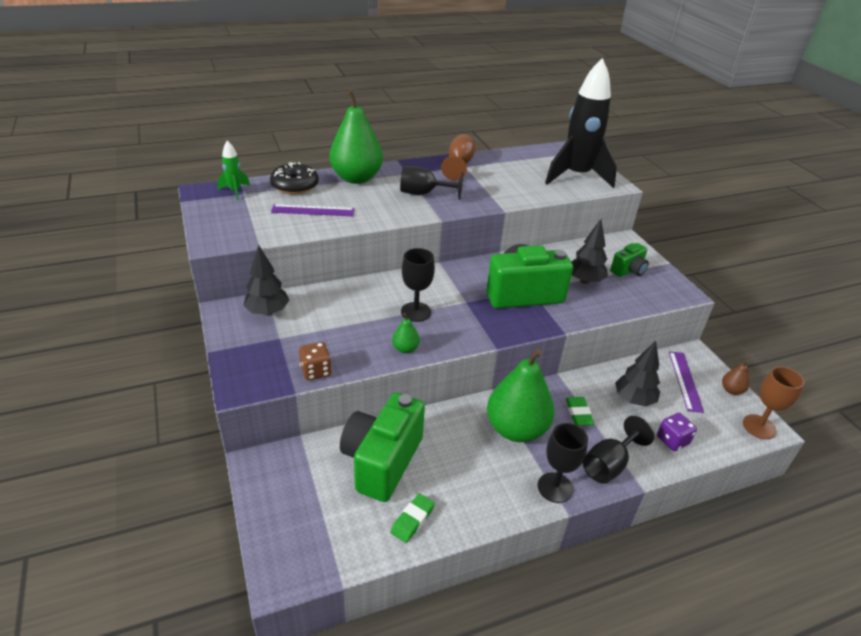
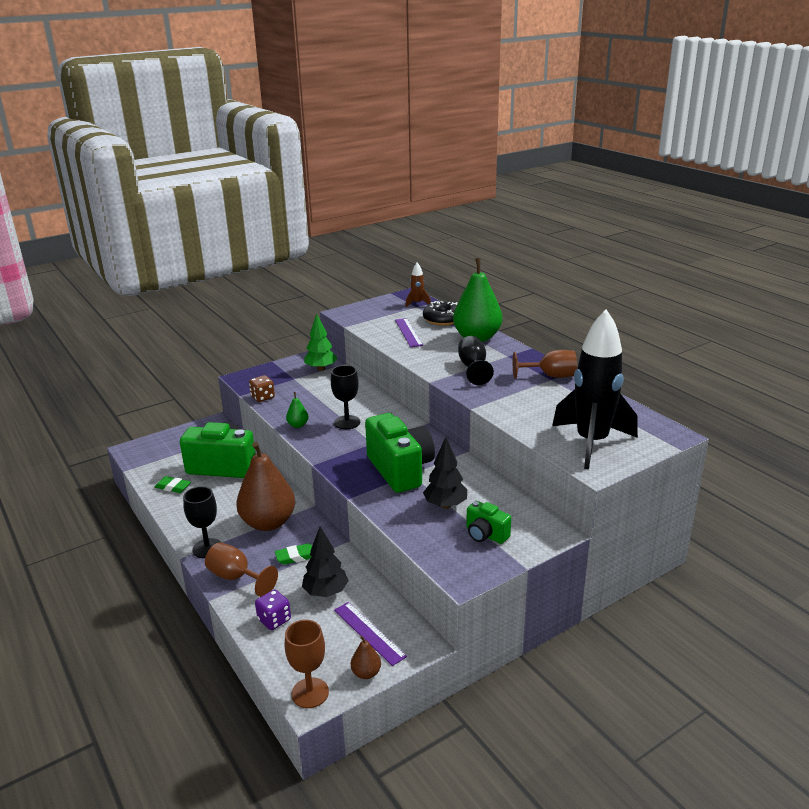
camera: 80 degrees right, 10 degrees down
(235, 191) = (417, 303): green rocket -> brown rocket
(267, 312) = (321, 369): black tree -> green tree
(516, 429) = (268, 523): green pear -> brown pear
(609, 465) = (236, 577): black goblet -> brown goblet
(685, 381) = (369, 632): purple ruler -> purple ruler turned 60 degrees clockwise

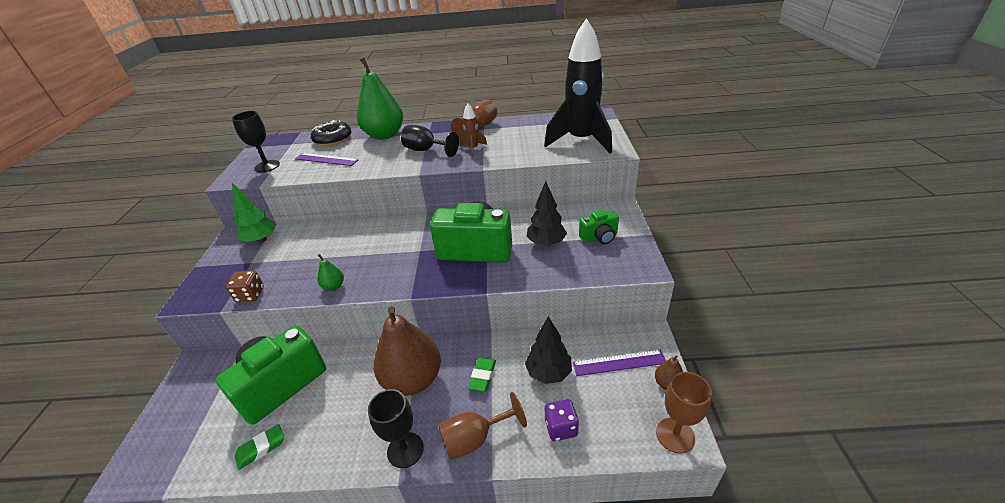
camera: 55 degrees left, 10 degrees up
(347, 422) = (370, 254): black goblet -> black goblet (267, 166)
(417, 303) = (287, 141): brown rocket -> brown rocket (473, 149)

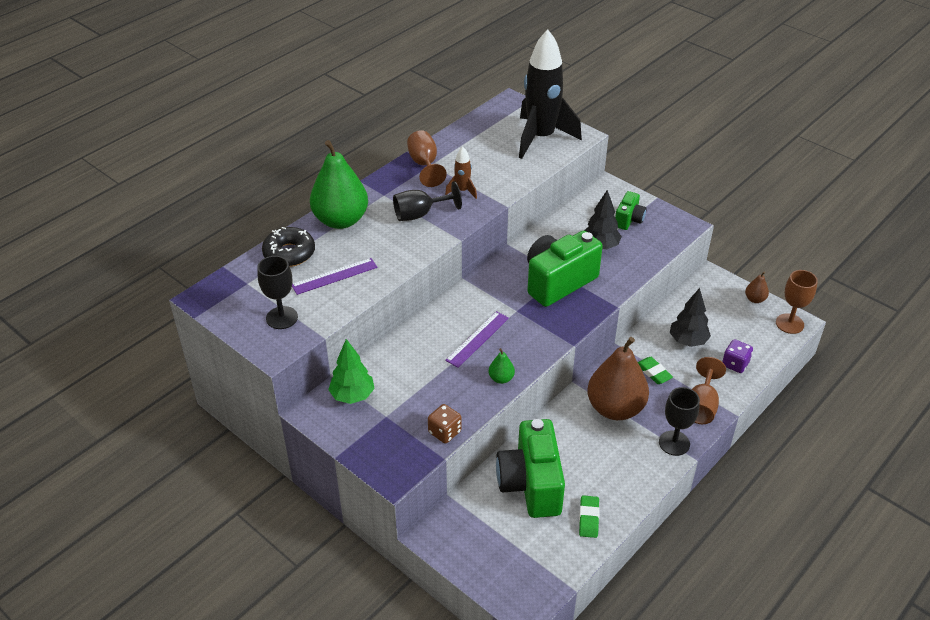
camera: 50 degrees left, 5 degrees up
(619, 362) = (716, 306): purple ruler -> purple ruler (477, 339)

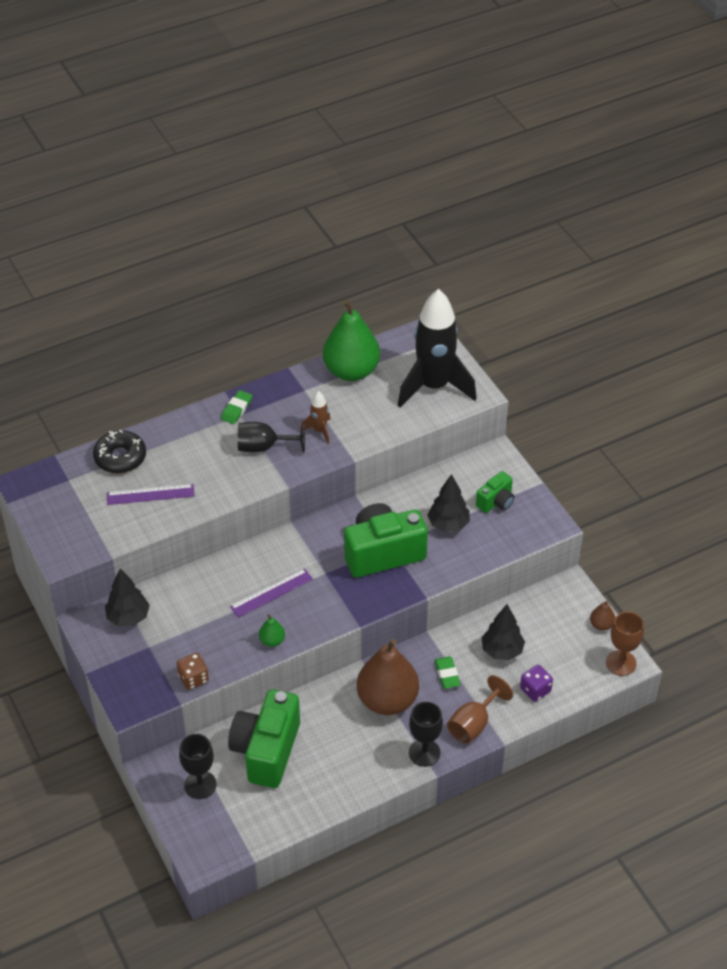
camera: 20 degrees right, 5 degrees up
(282, 318) = (83, 525): black goblet -> black goblet (200, 785)
(341, 220) = (185, 433): green pear -> green pear (351, 371)
(352, 396) = (128, 617): green tree -> black tree
(424, 165) = (297, 389): brown goblet -> none
(588, 518) = (302, 800): green eraser -> green eraser (236, 409)

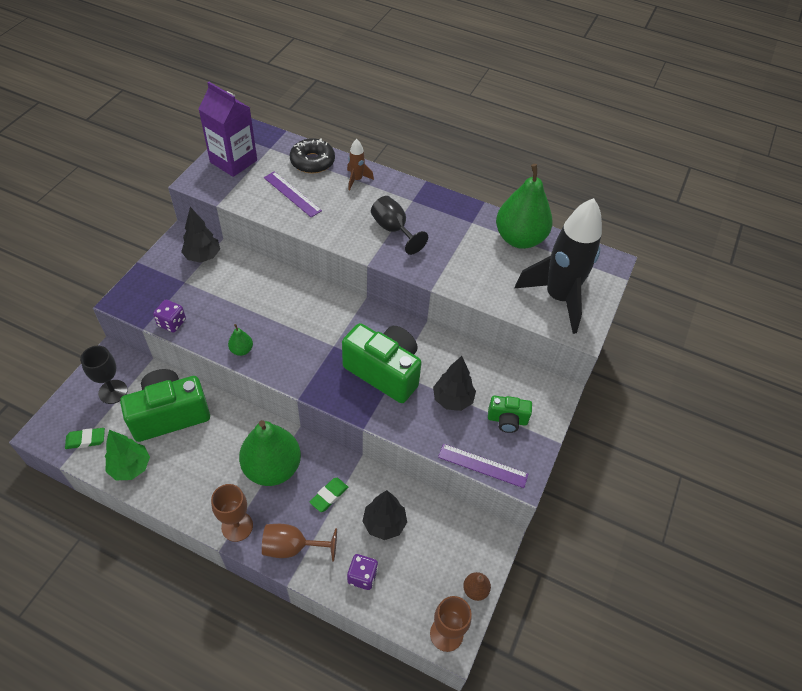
camera: 50 degrees right, 5 degrees up
(61, 516) = (233, 161): none -> purple carton
(193, 678) = (172, 323): brown dice -> purple dice
(236, 409) = (415, 196): green eraser -> green eraser (86, 440)
(271, 593) = (288, 323): purple ruler -> purple ruler (483, 465)
(300, 805) = (131, 467): none -> green tree
(319, 431) = (441, 252): brown rocket -> brown rocket (356, 179)
(387, 700) = (272, 468): brown pear -> green pear
(424, 753) = (237, 526): black goblet -> brown goblet

